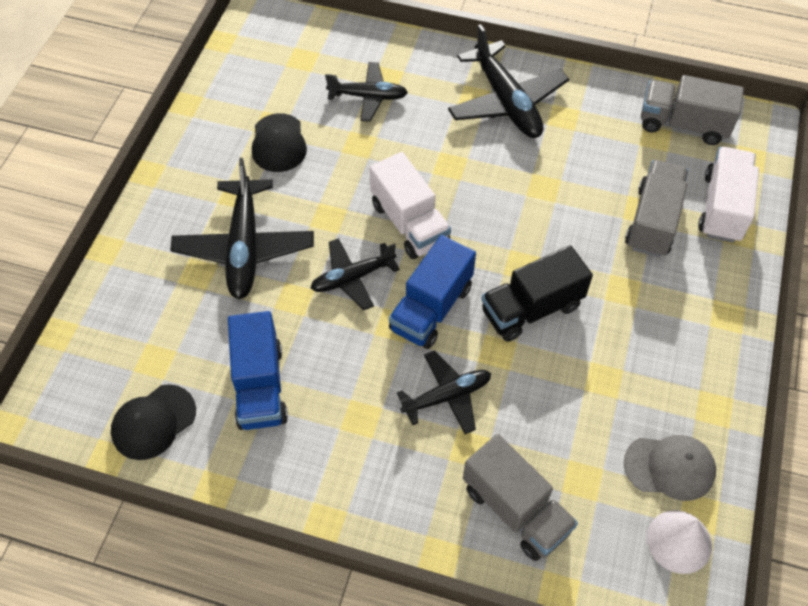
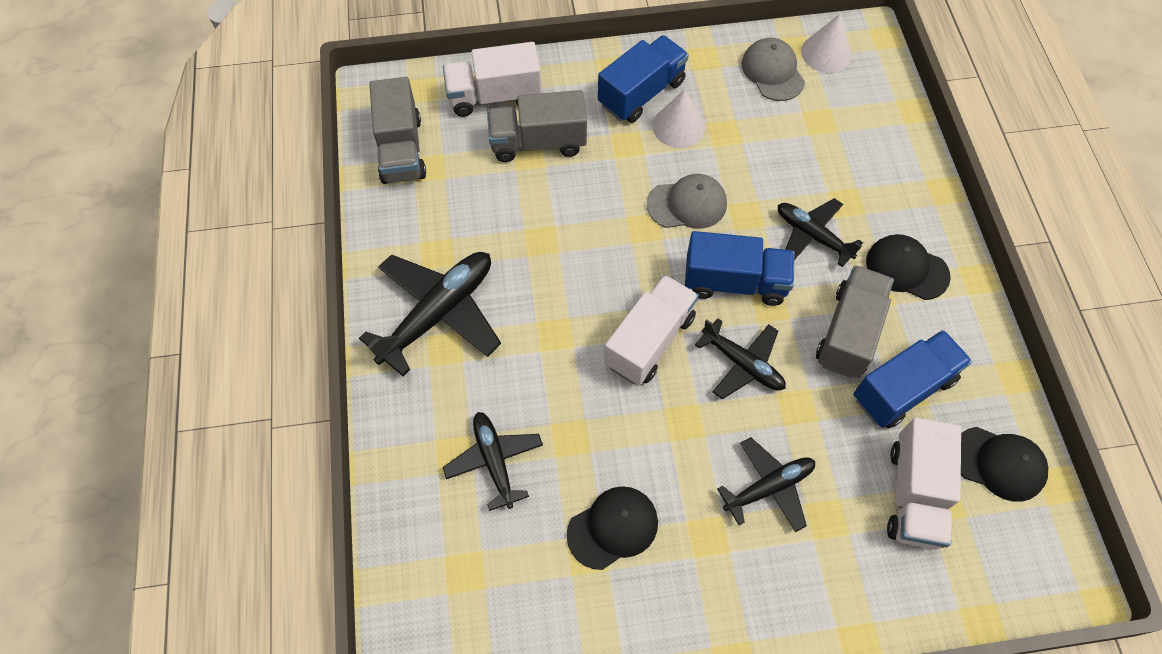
camera: 115 degrees left, 5 degrees up
(174, 342) = (914, 494): none -> white truck
(244, 247) = (769, 487): black plane -> black plane, size x0.62
(369, 460) = (906, 269): none -> black cap
(515, 509) = (873, 155): grey truck -> grey truck (849, 333)
(531, 308) = (687, 204): black truck -> grey cap
(628, 342) = (678, 126): none -> white cone
(683, 328) = (641, 93): none -> blue truck

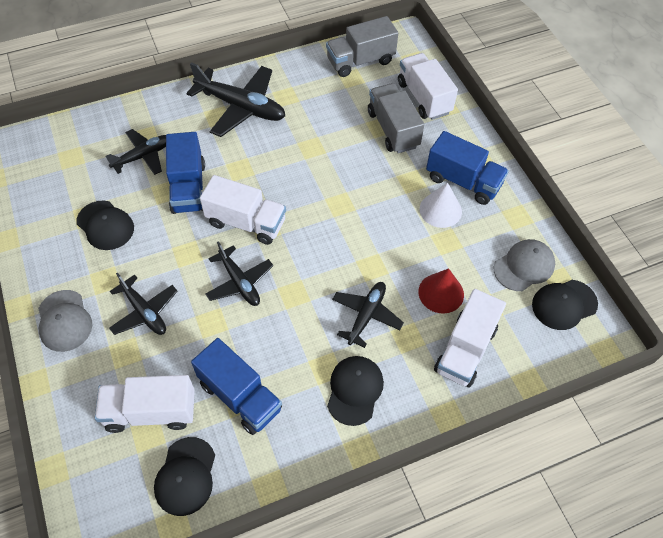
camera: 75 degrees right, 5 degrees down
(687, 204) = (369, 227): grey cap -> grey cap (64, 321)
(734, 282) = (308, 267): blue truck -> blue truck (188, 187)
(742, 364) = (239, 282): black plane -> black plane turned 60 degrees counterclockwise
(794, 156) = (441, 293): none -> red cone
(826, 53) = (564, 304): white cone -> black cap
(849, 333) = (282, 351): grey truck -> none
(868, 153) = (465, 349): none -> white truck

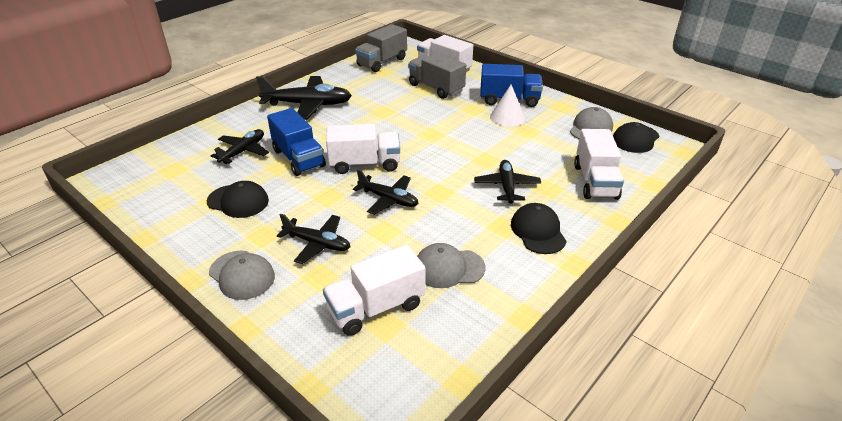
camera: 25 degrees left, 20 degrees down
(186, 476) = (445, 340): black cap -> none
(240, 396) = (448, 268): blue truck -> grey cap
(441, 293) = (549, 158): red cone -> none

